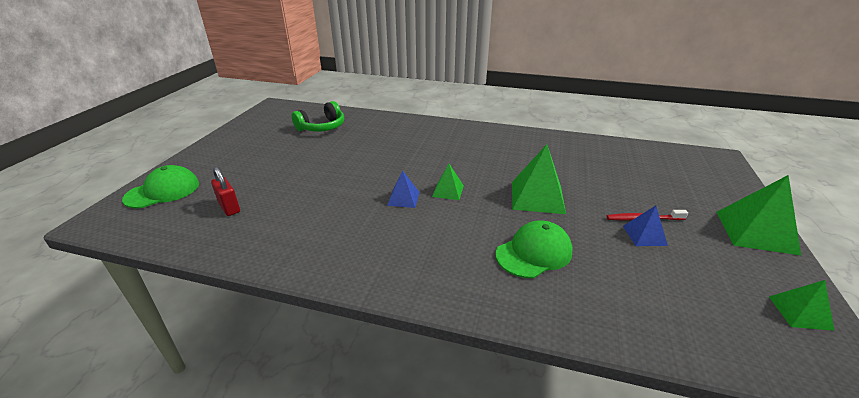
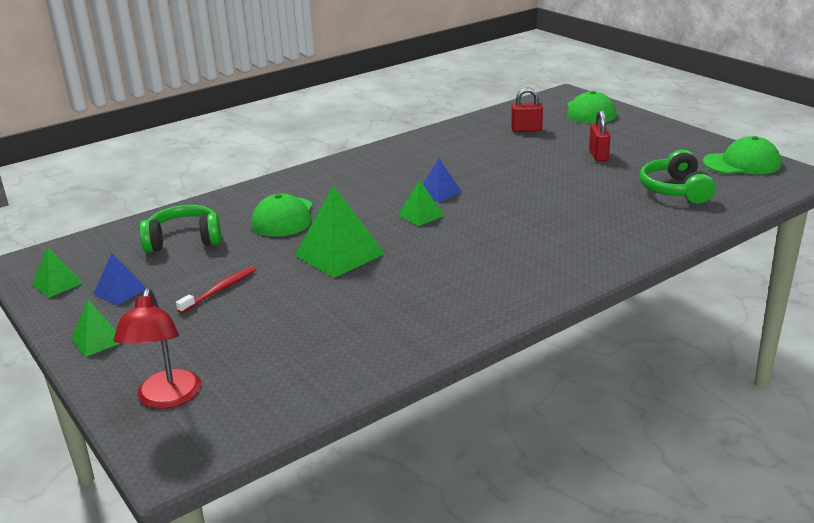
camera: 130 degrees right, 5 degrees down
(264, 119) = (742, 163): none -> green cap
(277, 161) = (598, 155): none -> red padlock
(643, 286) = (184, 240): none -> green headphones
(644, 235) = (208, 276): blue pyramid -> blue pyramid (120, 291)
(713, 178) = (166, 398): none -> red lamp
(756, 232) = (98, 340): green pyramid -> green pyramid, size x0.55

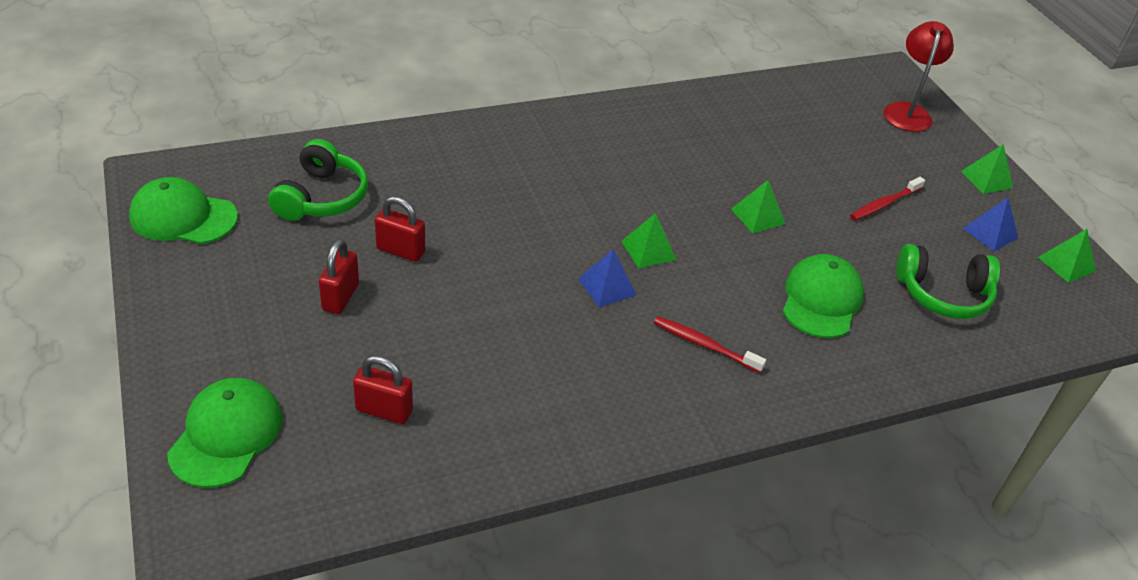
camera: 170 degrees left, 15 degrees up
(339, 254) = (757, 216): green pyramid -> green pyramid, size x0.55
(362, 182) = (704, 345): none -> red toothbrush
(589, 179) = (400, 250): none -> red padlock

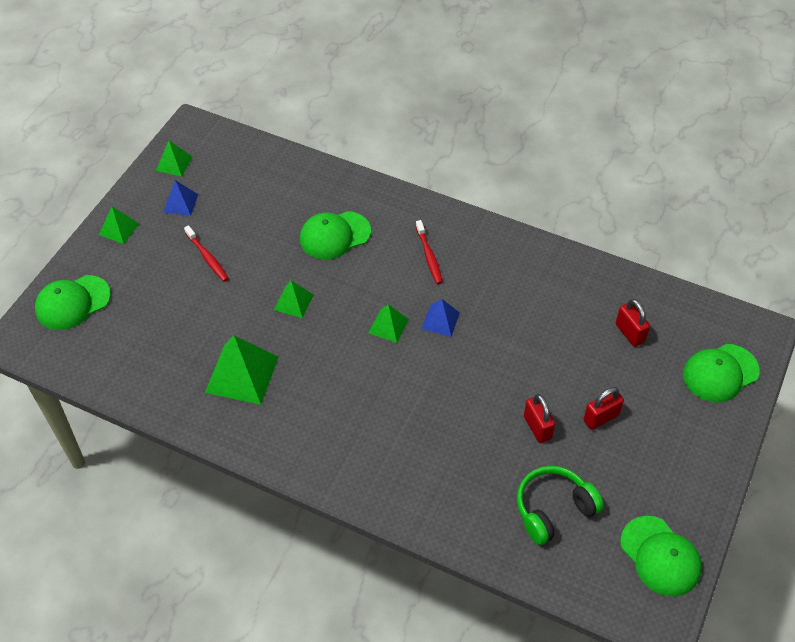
camera: 130 degrees left, 10 degrees up
(709, 141) = (242, 374): none -> green pyramid
(884, 204) = (207, 257): red toothbrush -> red toothbrush turned 45 degrees clockwise
(907, 111) = (72, 303): red lamp -> green cap
(943, 294) = (266, 195): green headphones -> none

